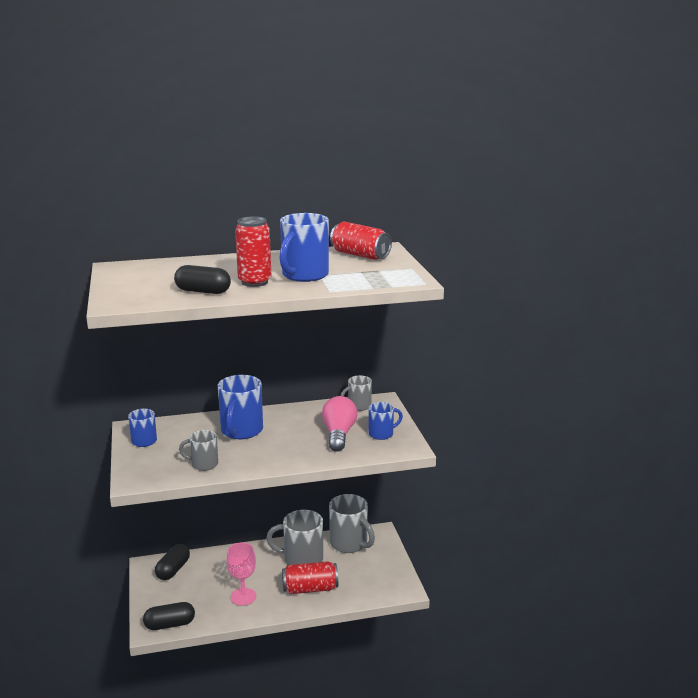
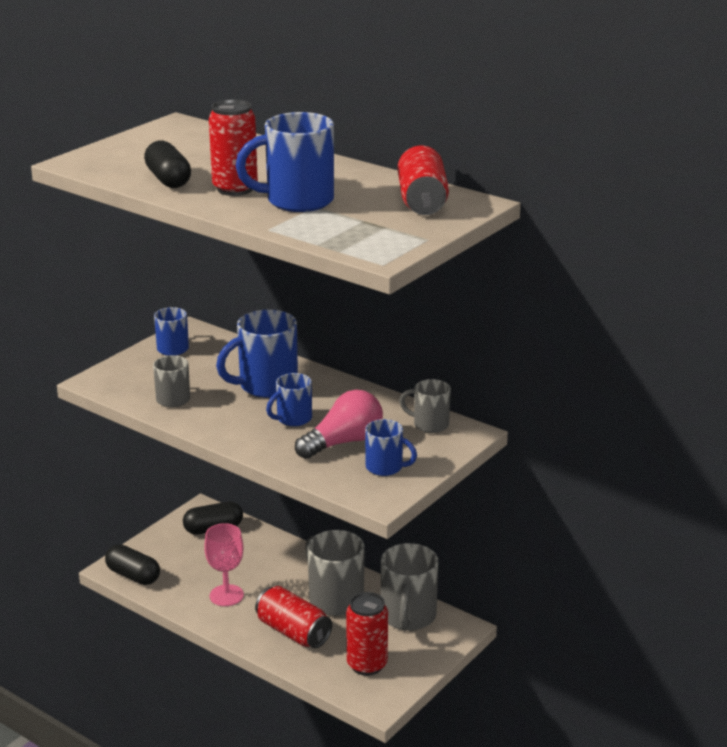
camera: 50 degrees right, 5 degrees up
(291, 438) = (293, 419): none -> blue mug
(370, 577) = (367, 665): none -> red can

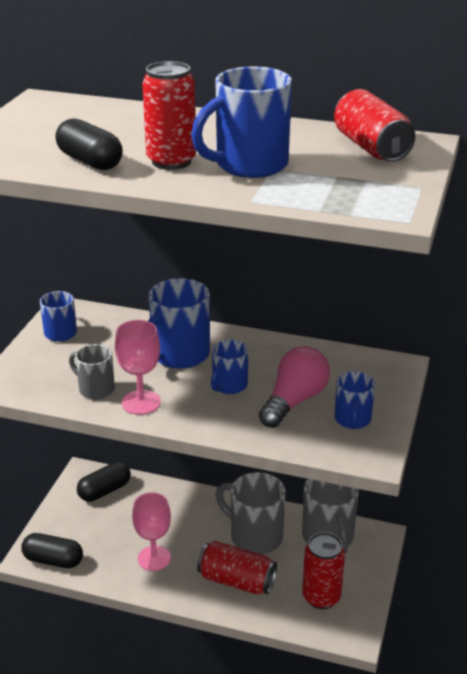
camera: 20 degrees left, 5 degrees up
(204, 417) = (141, 402): none -> pink goblet
(385, 467) = (352, 420): blue mug -> blue mug turned 90 degrees clockwise
(429, 424) = (358, 364): grey mug -> none

